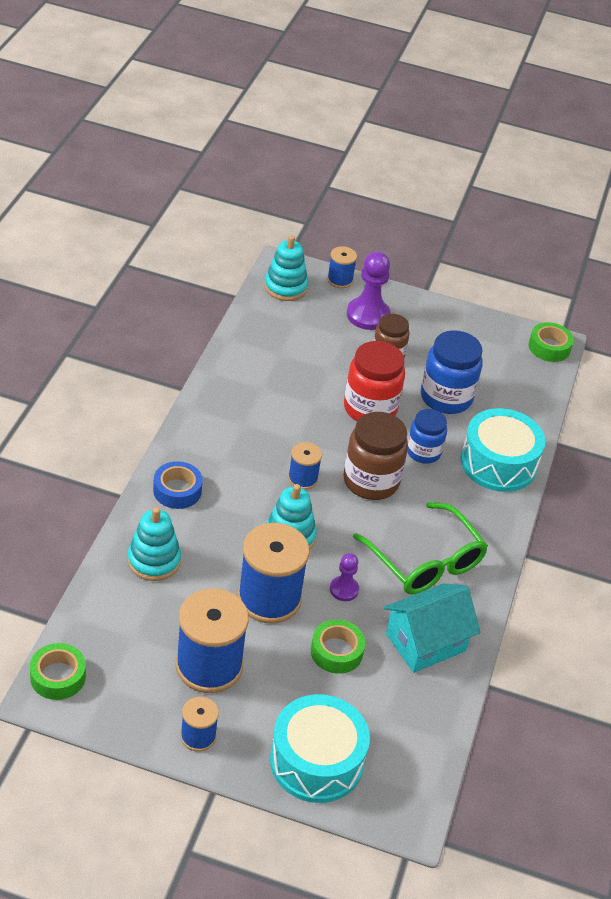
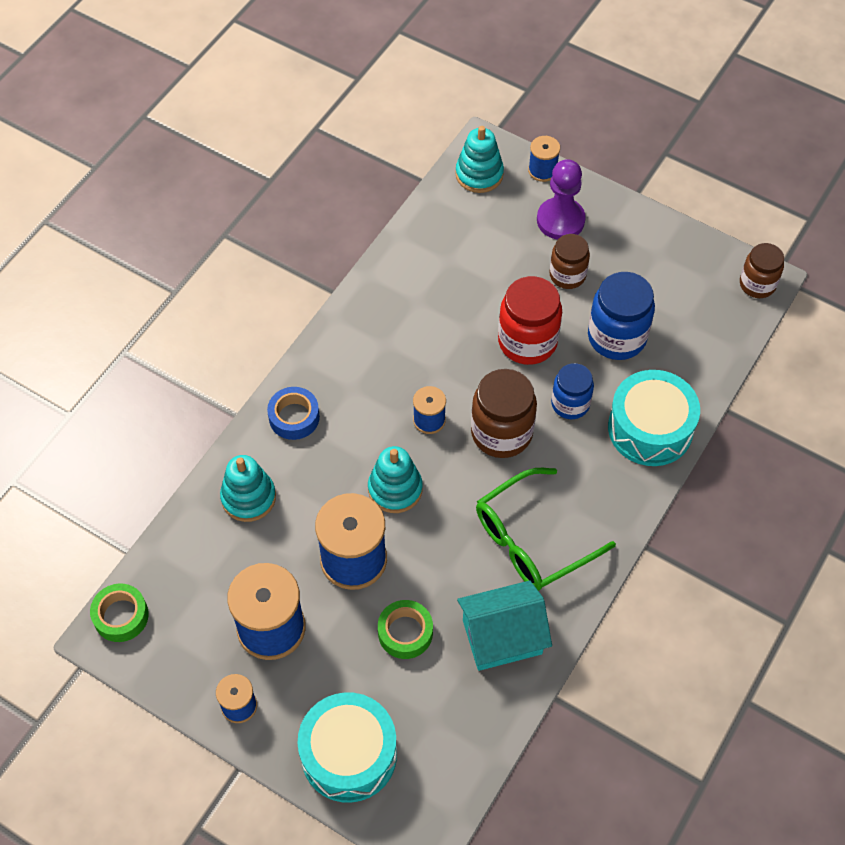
camera: 20 degrees right, 15 degrees up
(344, 589) = (434, 561): purple pawn -> none
(425, 562) = (531, 540): green glasses -> green glasses turned 75 degrees clockwise
(549, 347) = (757, 284): green tape -> brown jar

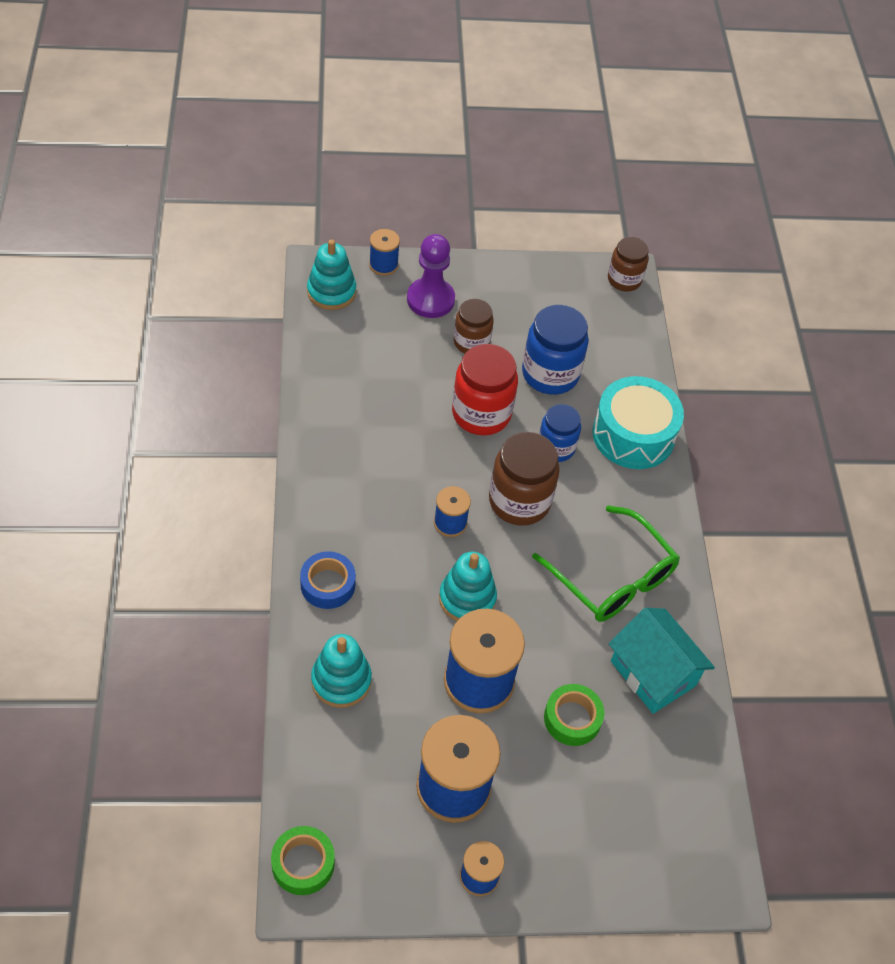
camera: 40 degrees left, 5 degrees down
(349, 754) = (608, 856): turquoise drum -> none
(502, 637) = (653, 673): turquoise house -> turquoise house turned 75 degrees counterclockwise
(531, 540) = (613, 578): green glasses -> green glasses turned 60 degrees counterclockwise

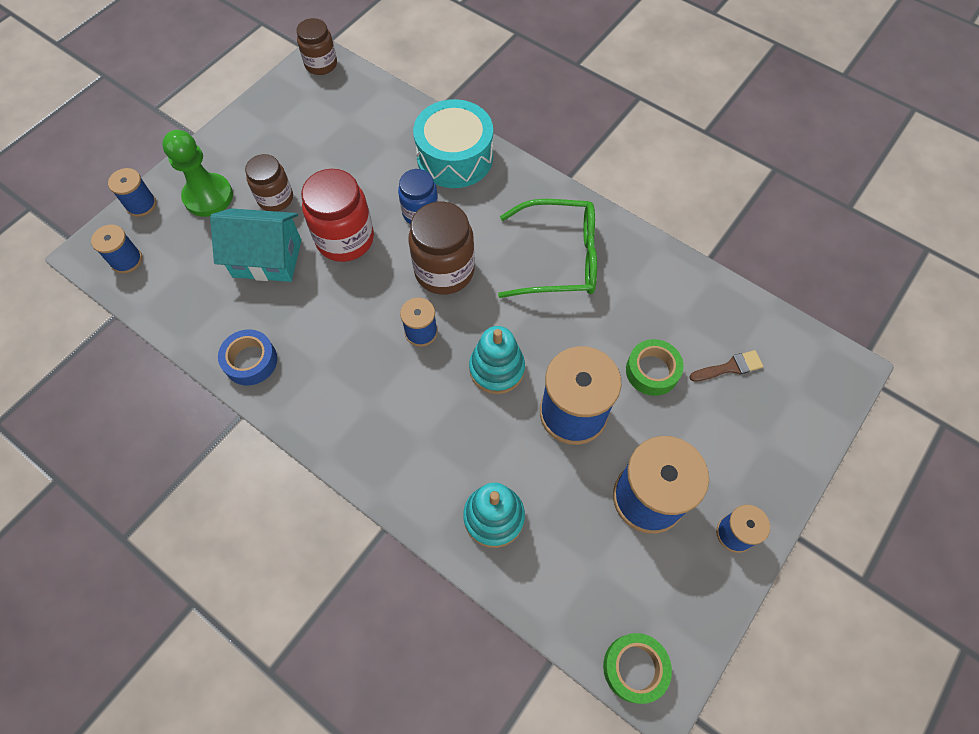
camera: 45 degrees left, 10 degrees up
(328, 584) = (398, 464): blue tape -> blue tape (250, 361)
(331, 292) = (126, 260): turquoise stacking toy -> blue spool
(430, 300) = (208, 196): purple pawn -> green pawn
(550, 374) = (354, 169): blue jar -> none
(634, 781) = (730, 367): none -> brown brush
(653, 673) = (655, 291): turquoise house -> turquoise house (267, 258)

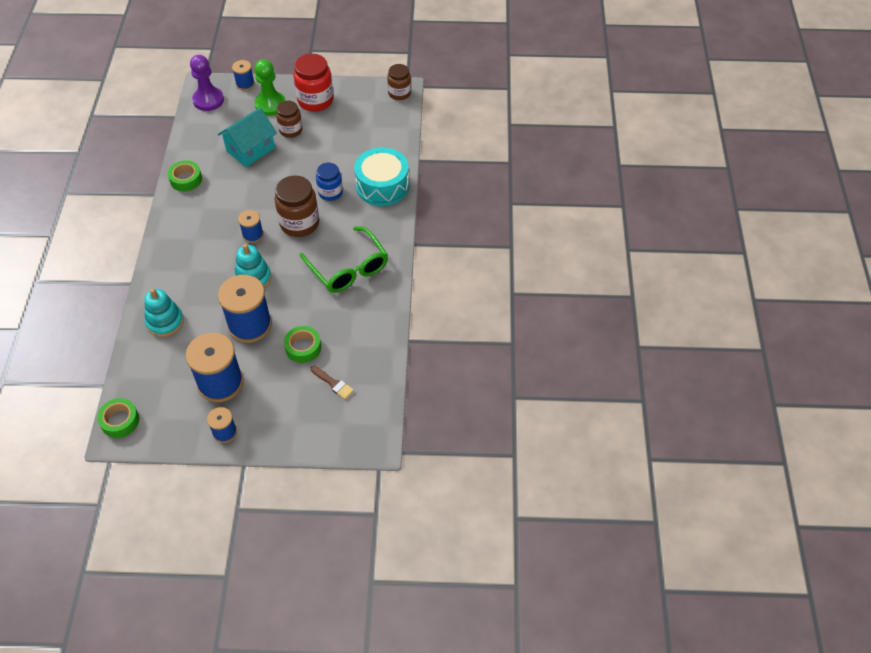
camera: 55 degrees right, 10 degrees down
(126, 260) = (208, 100): blue spool -> purple pawn
(250, 361) = (186, 179): blue tape -> green tape
(267, 258) = (250, 149): turquoise house -> turquoise house turned 75 degrees clockwise
(345, 239) = (287, 172): red jar -> red jar (315, 100)

